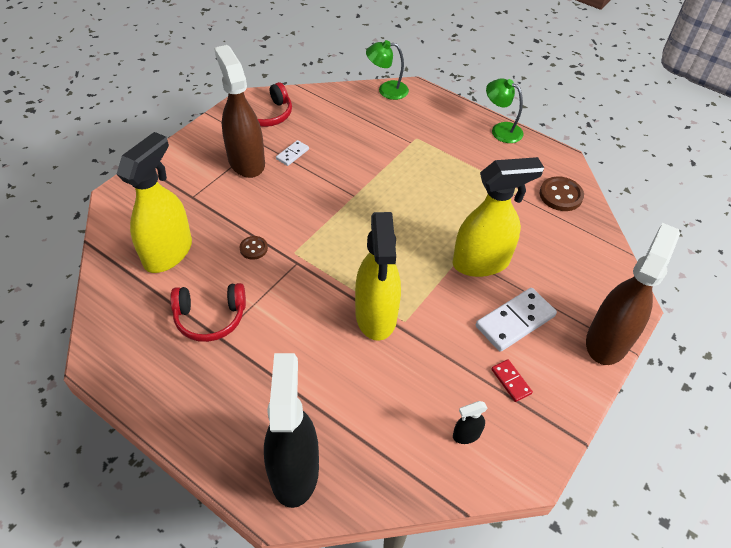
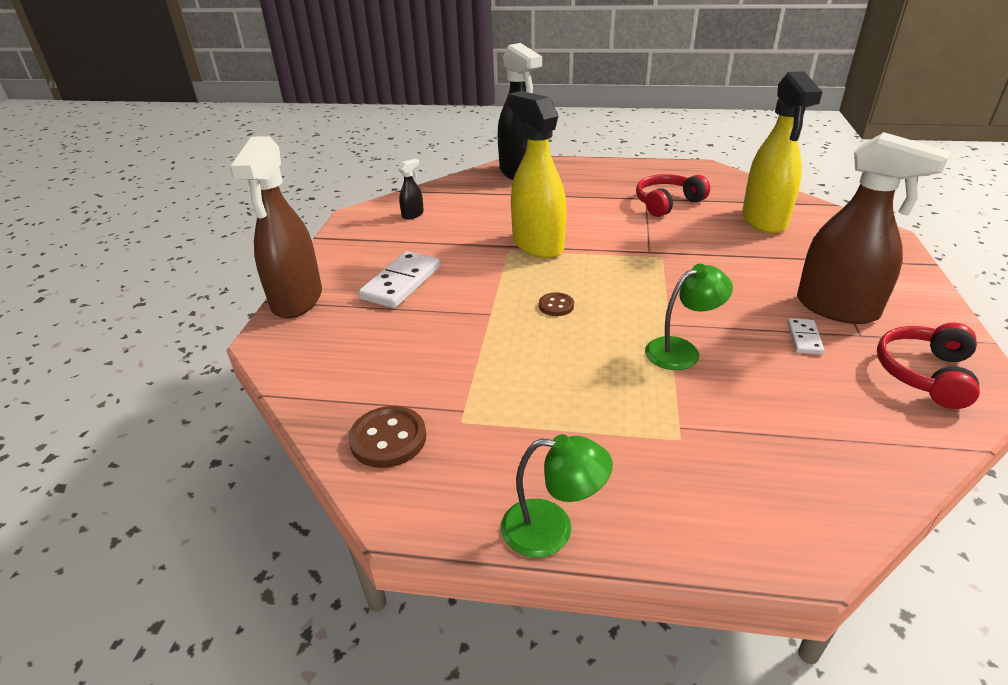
camera: 155 degrees right, 15 degrees down
(253, 248) = (701, 246): brown button -> brown button (556, 306)
(386, 90) = (841, 521): green lamp -> green lamp (681, 350)
(481, 262) = (463, 315): yellow spray bottle -> none
(511, 381) = (389, 247): red domino -> none

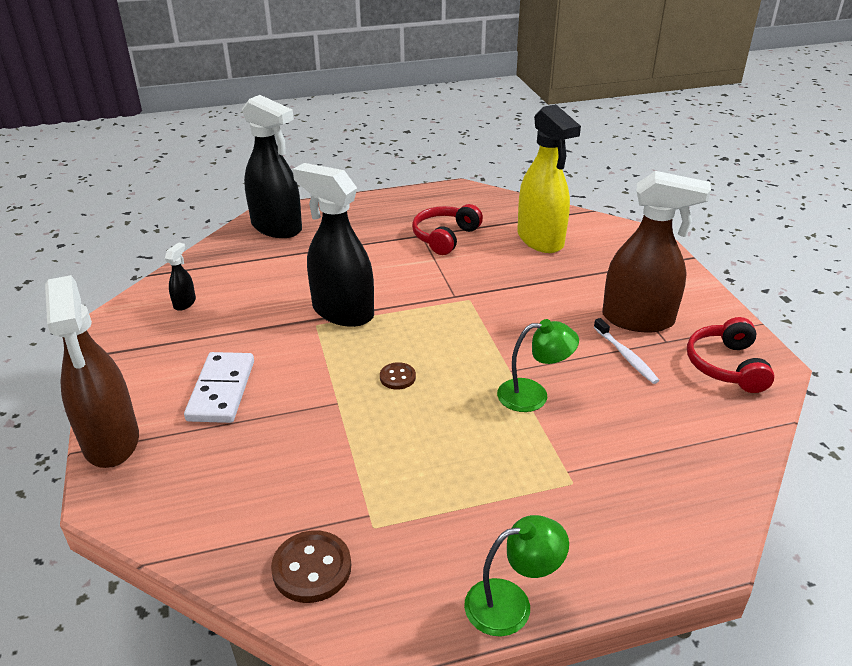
camera: 25 degrees left, 0 degrees up
(537, 245) = (342, 312): yellow spray bottle -> black spray bottle
(681, 350) = (533, 395): green lamp -> green lamp turned 45 degrees clockwise
(804, 338) = (626, 356): white domino -> white toothbrush

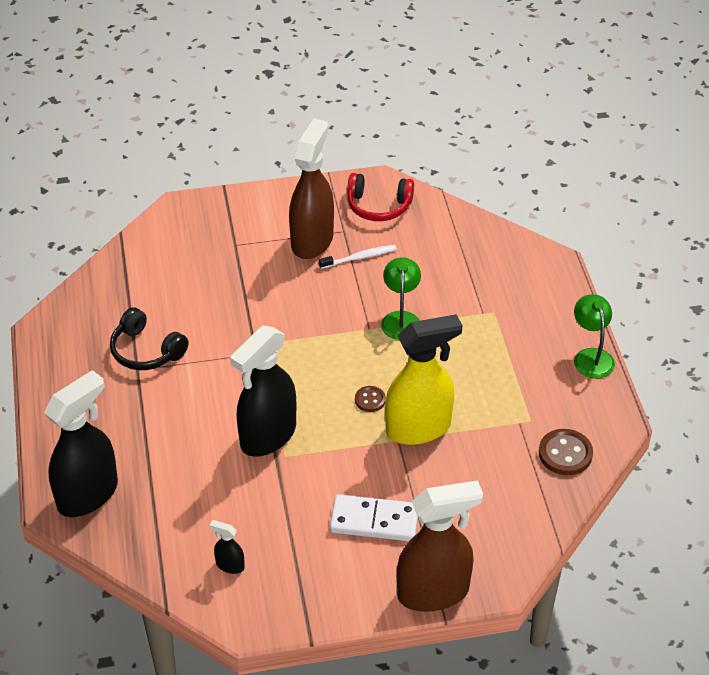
camera: 85 degrees left, 10 degrees up
(445, 237) = (146, 351): red headphones -> black headphones
(540, 240) = (169, 280): yellow spray bottle -> yellow spray bottle (419, 428)

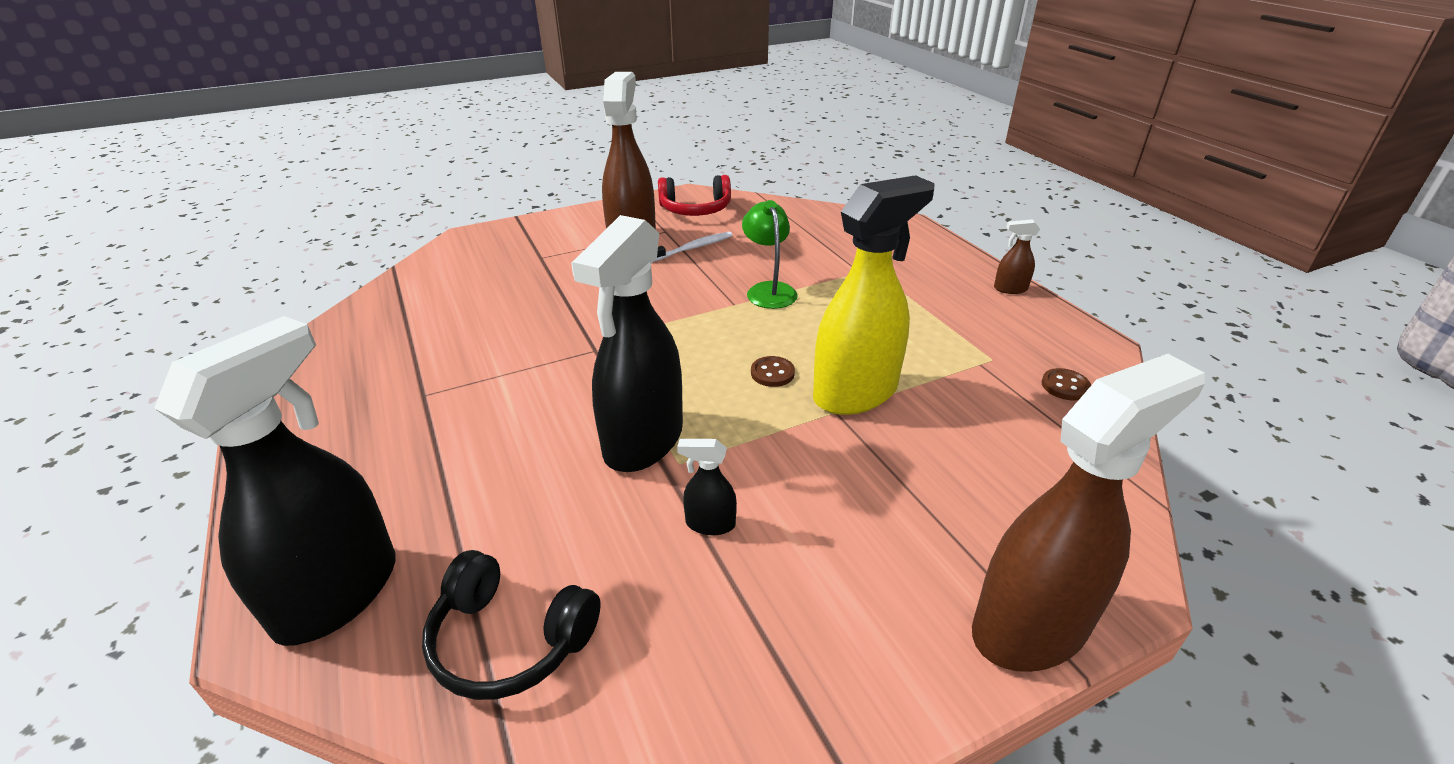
camera: 15 degrees left, 10 degrees down
(146, 351) = (435, 372): black headphones -> black headphones (509, 641)
(230, 565) = (638, 668): black spray bottle -> black spray bottle (710, 524)
(374, 521) = (862, 528): white domino -> none
(565, 454) = (1065, 386): brown button -> brown button, size x0.59
(591, 356) = (1010, 289): green lamp -> brown spray bottle

